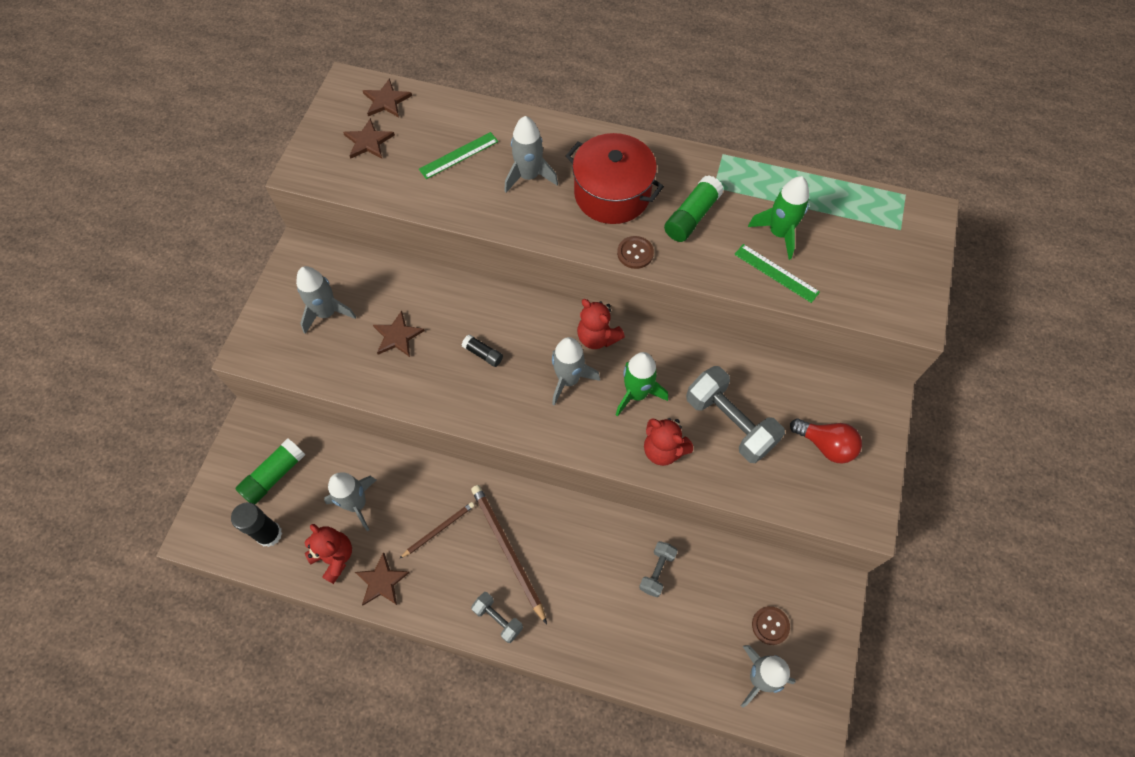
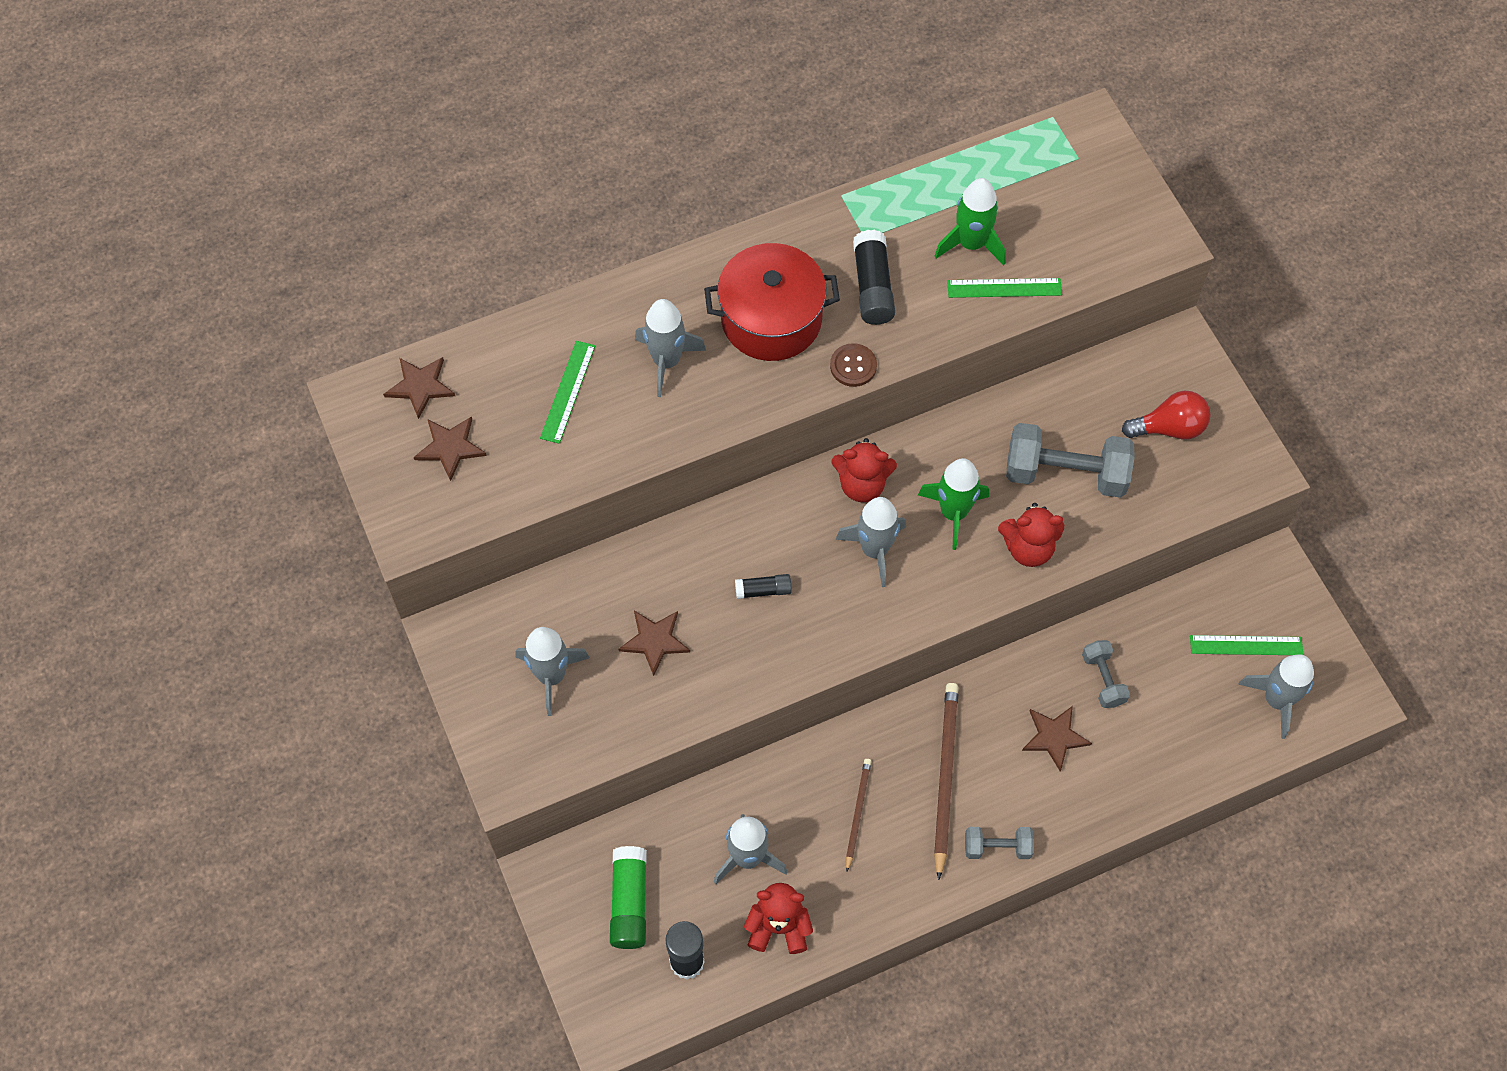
camera: 40 degrees left, 0 degrees up
(382, 581) = (850, 909): brown star -> brown star (1054, 737)
(507, 551) = (945, 777): brown pencil -> brown pencil turned 75 degrees clockwise
(691, 217) = (872, 287): green glue stick -> black glue stick
(770, 625) = (1246, 645): brown button -> green ruler

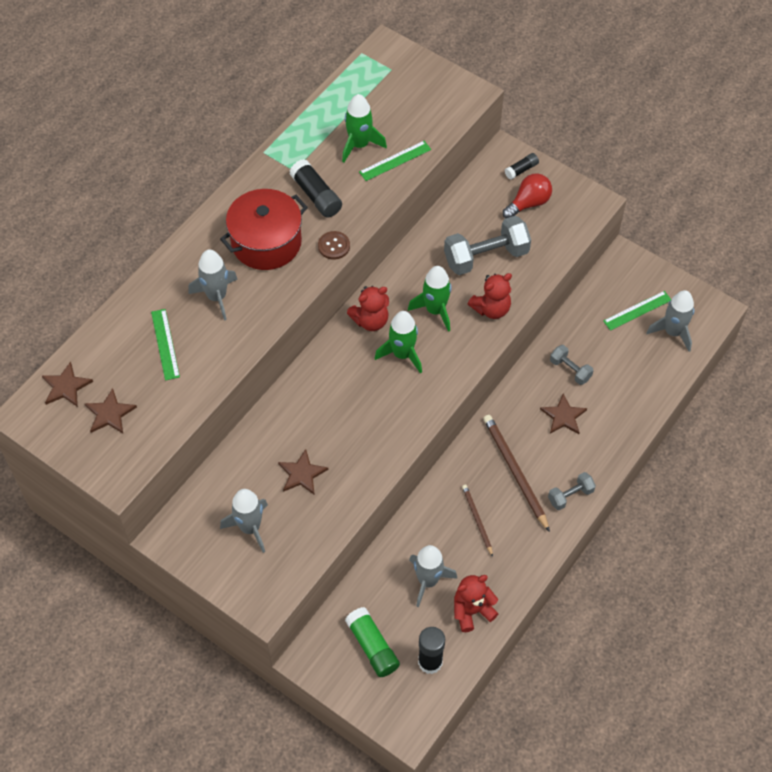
camera: 30 degrees left, 5 degrees down
(763, 590) = (350, 411): black glue stick -> black glue stick (521, 170)
(874, 550) = (402, 354): grey rocket -> green rocket

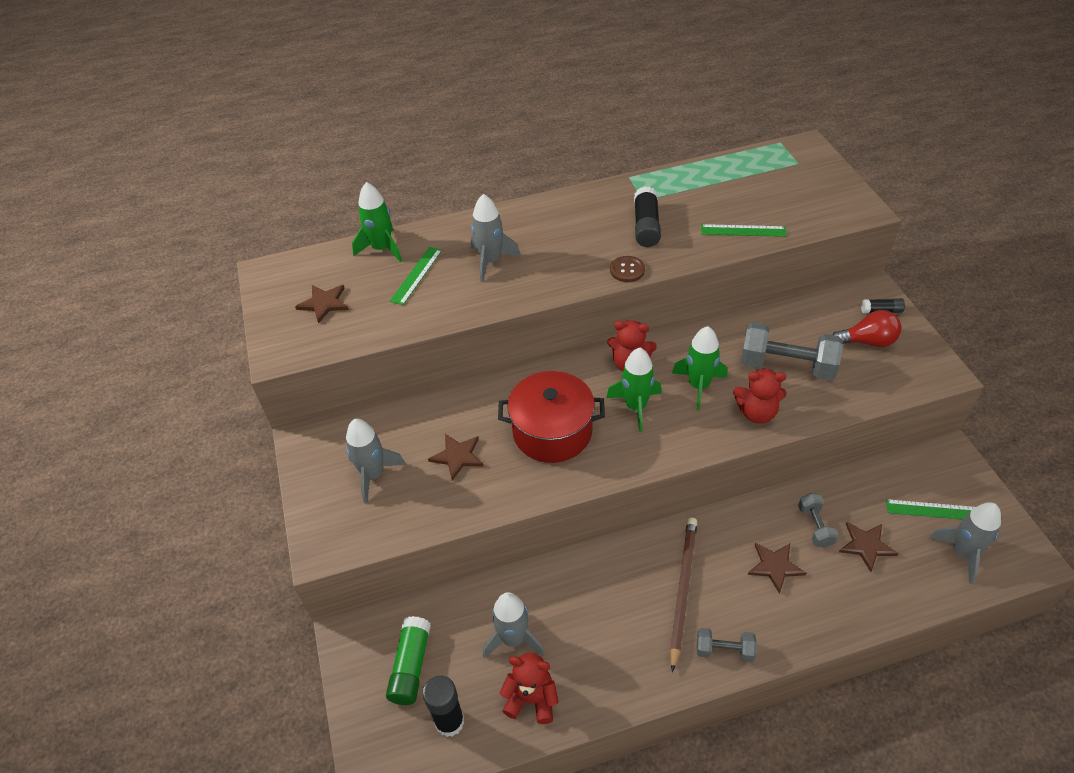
camera: 40 degrees right, 10 degrees down
(66, 386) = (313, 267): brown star -> brown star (866, 546)
(266, 242) = (570, 241): red pot -> red pot (552, 431)
(359, 145) = (719, 205): green rocket -> green rocket (382, 249)
(477, 520) = (608, 612): brown pencil -> none

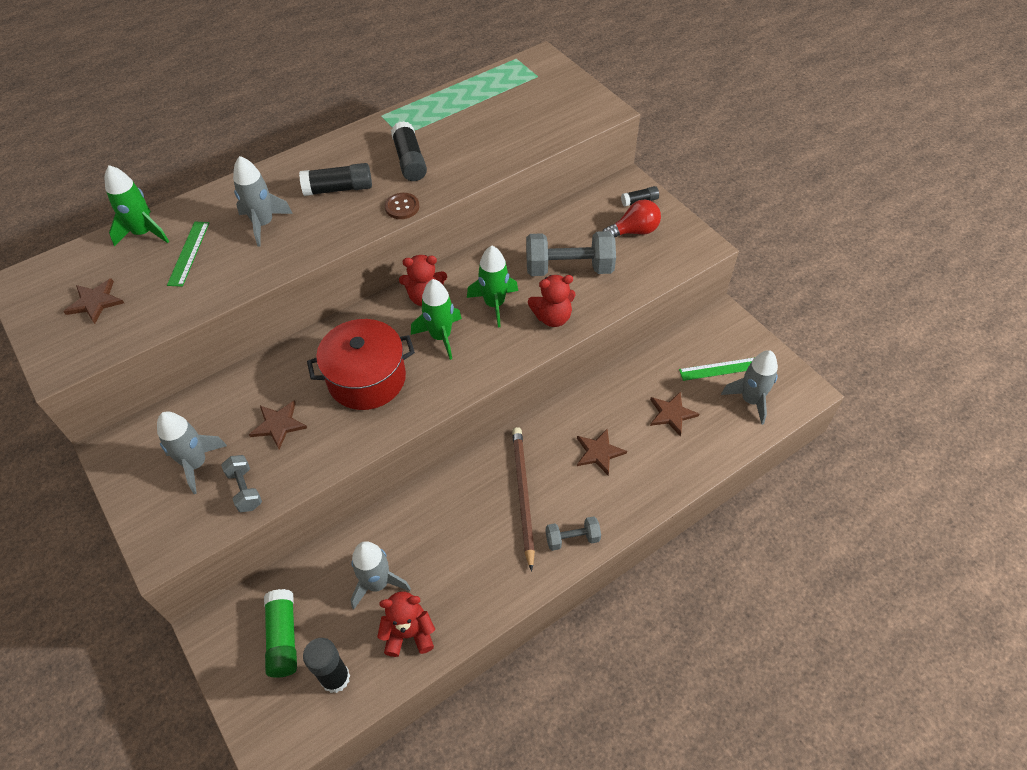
camera: 20 degrees left, 5 degrees up
(570, 241) = (339, 189): none -> black glue stick
(743, 230) = (502, 149): green ruler -> none
(815, 526) = (625, 408): grey dumbbell -> grey dumbbell (245, 489)

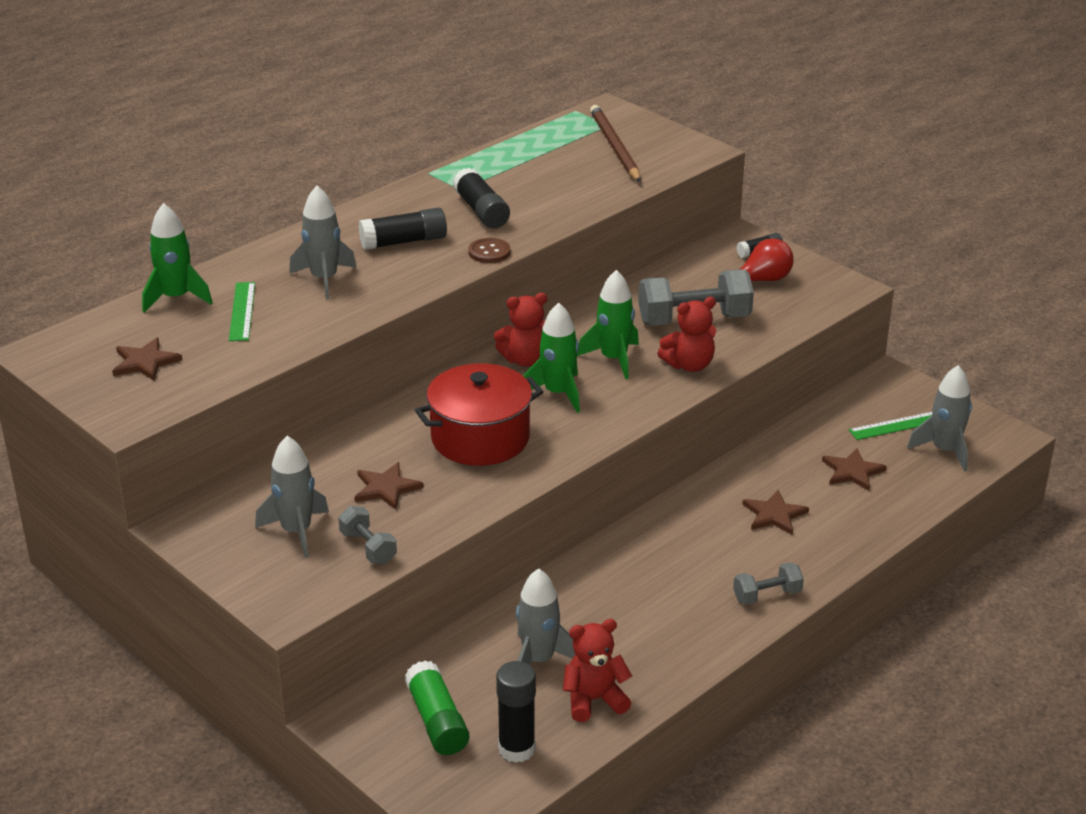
camera: 10 degrees left, 20 degrees down
(523, 495) = (693, 562): brown pencil -> brown pencil (614, 147)

